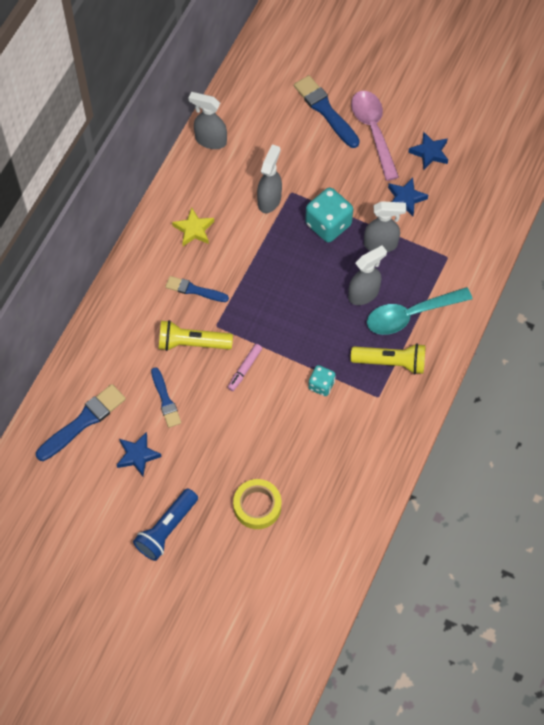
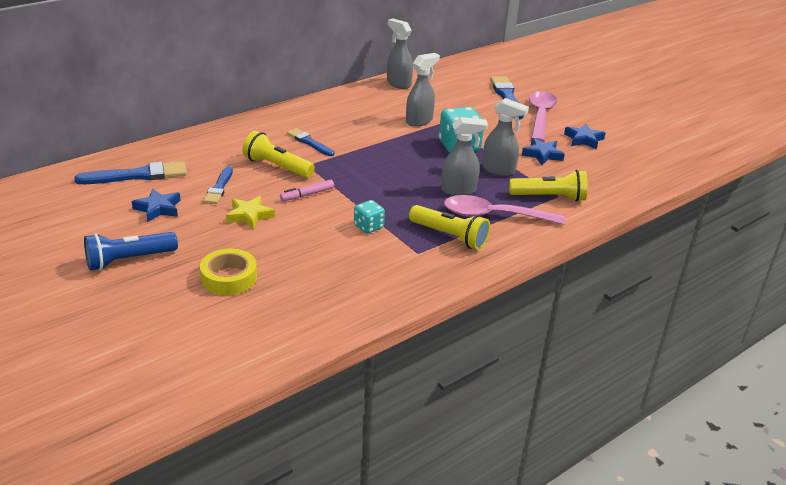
camera: 25 degrees right, 30 degrees down
(194, 229) = (341, 116): yellow star -> yellow star (249, 215)
(411, 315) = (494, 216): turquoise spoon -> pink spoon
(442, 263) = (549, 197): none -> yellow flashlight

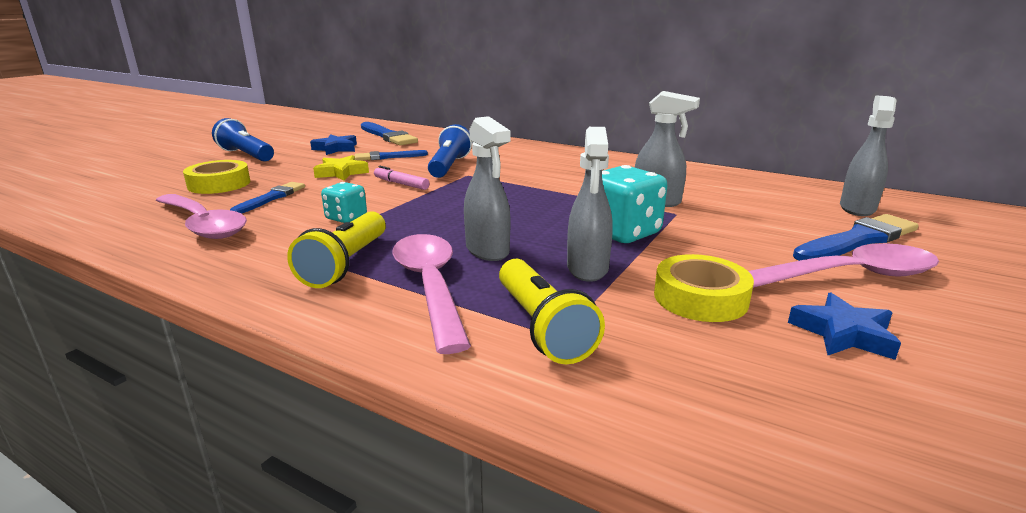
camera: 70 degrees right, 10 degrees down
(277, 167) = (449, 166): yellow flashlight -> blue flashlight
(309, 142) = (518, 168): blue brush -> blue brush (271, 198)
(338, 286) = (203, 224): none -> pink spoon
(398, 83) = (738, 178): grey spray bottle -> grey spray bottle (857, 208)
(542, 154) = (700, 298): blue star -> yellow tape

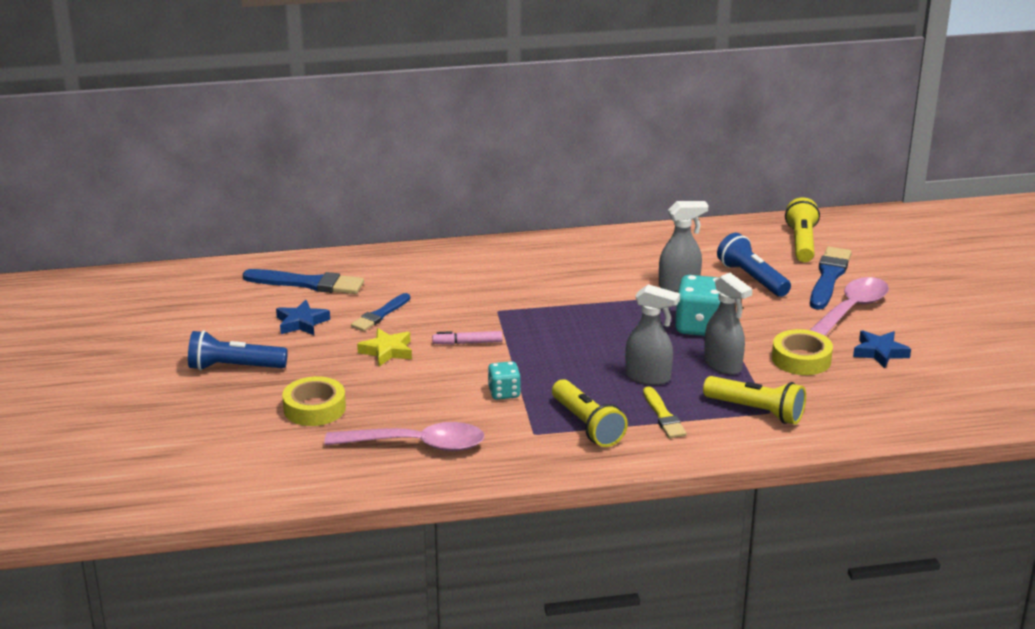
camera: 40 degrees left, 5 degrees up
(271, 198) = (400, 401): blue brush -> none
(430, 286) = (663, 416): pink spoon -> yellow brush
(449, 166) = (461, 305): blue flashlight -> blue flashlight (752, 278)
(857, 208) = (802, 243): grey spray bottle -> yellow flashlight

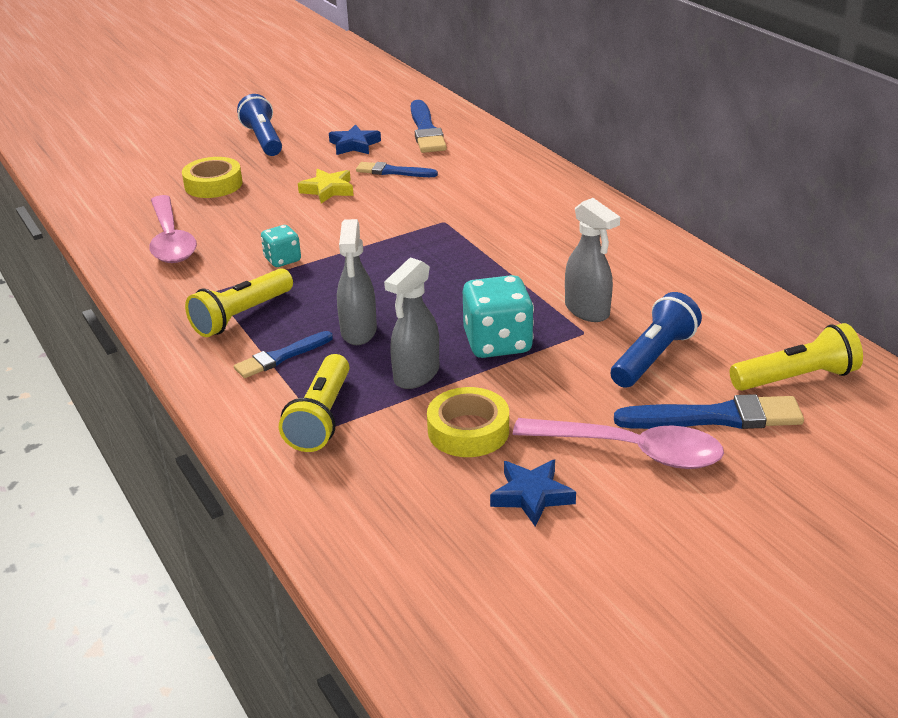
camera: 70 degrees right, 5 degrees up
(467, 343) = (367, 221): pink marker -> none
(663, 416) = (281, 357): yellow brush -> blue brush

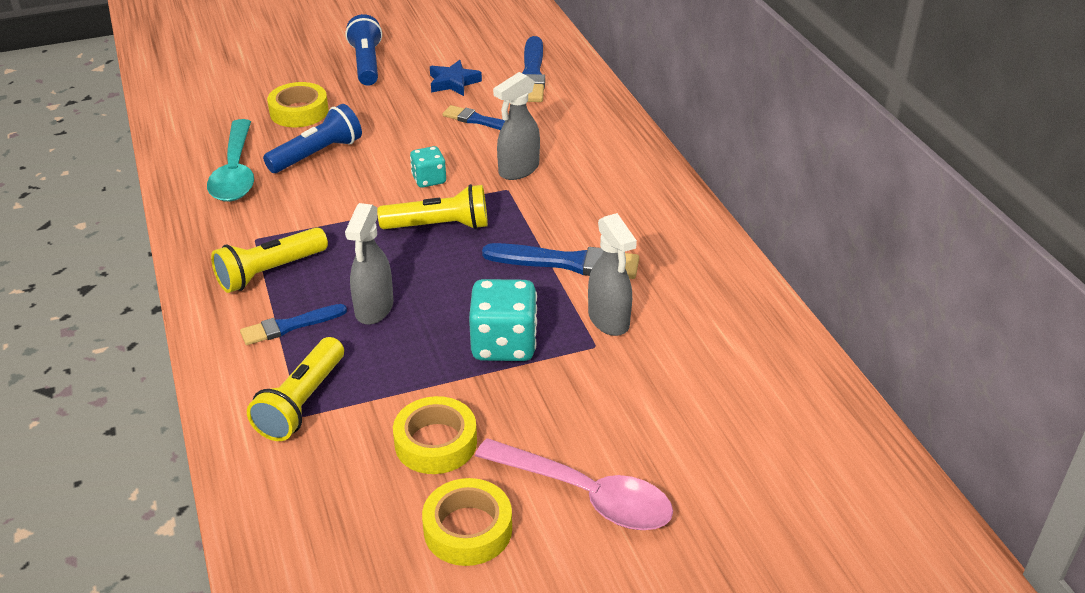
camera: 10 degrees right, 5 degrees up
(171, 240) = (235, 172): pink spoon -> turquoise spoon
(282, 260) = (332, 212): turquoise dice -> turquoise dice (429, 180)
(328, 190) = (407, 134): yellow star -> none
(416, 375) = (410, 369): grey spray bottle -> grey spray bottle (518, 170)
(531, 496) = (468, 529): blue star -> yellow tape
(654, 357) = (654, 388): blue flashlight -> blue flashlight (317, 154)
(716, 417) = (687, 470): blue brush -> blue brush (567, 262)
(796, 378) = (790, 438): yellow flashlight -> yellow flashlight (439, 226)

